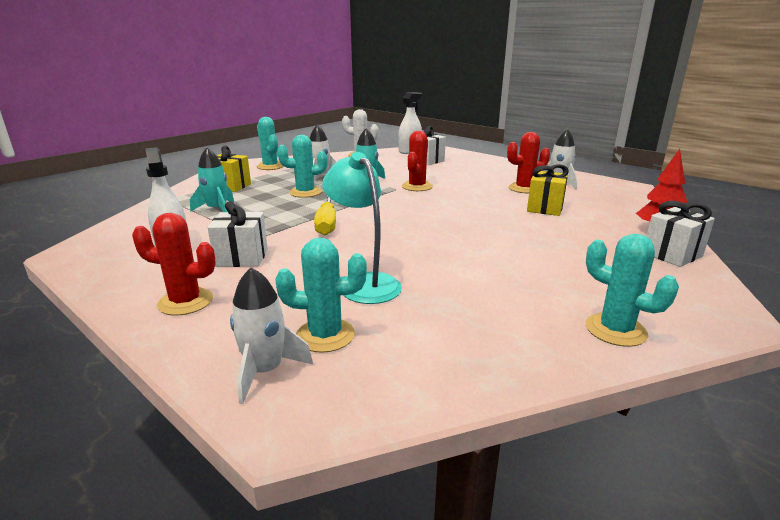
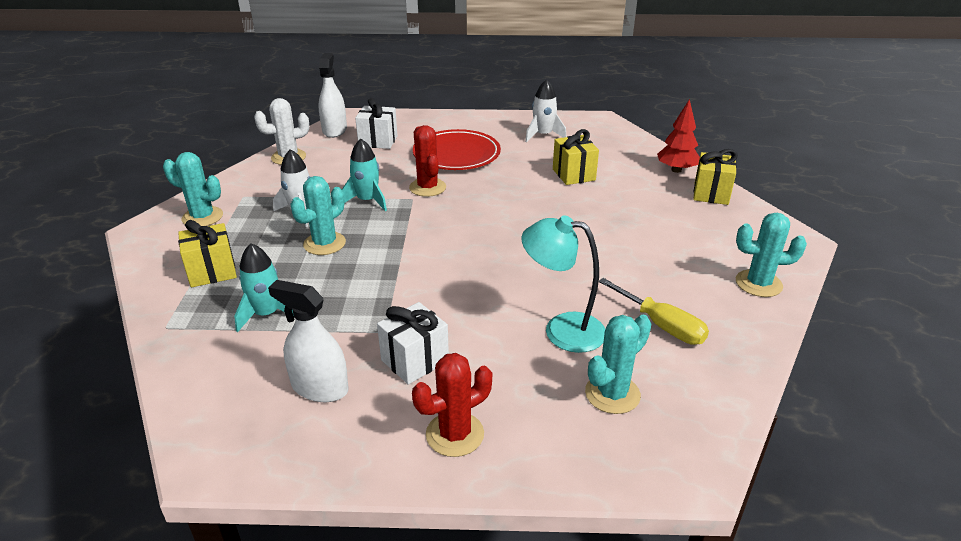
camera: 40 degrees left, 10 degrees up
(265, 371) = (623, 448): white rocket -> none
(327, 224) = (423, 278): yellow screwdriver -> yellow screwdriver (661, 325)
(468, 177) = (456, 155): none -> red plate
(524, 188) = (525, 153): red cactus -> none
(672, 254) = (711, 193): white gift -> yellow gift

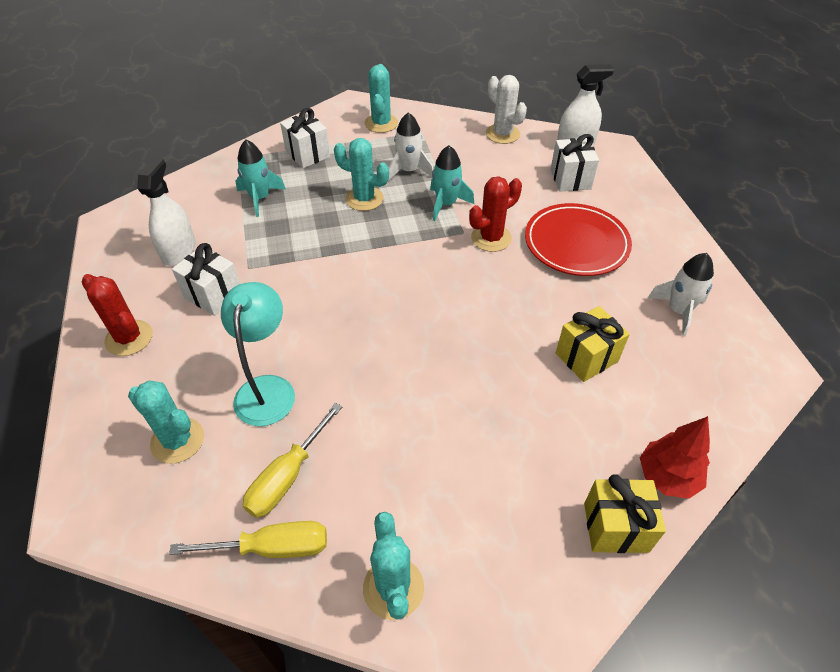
camera: 75 degrees right, 15 degrees up
(212, 272) = (308, 154): yellow gift -> white gift
(728, 339) = (271, 547): none -> yellow screwdriver

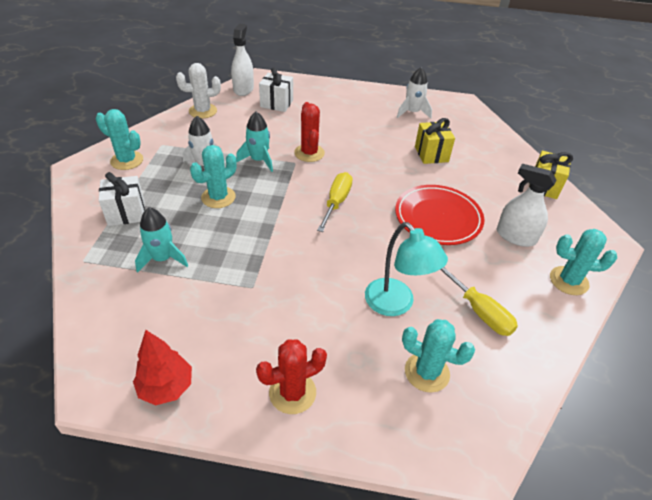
camera: 70 degrees left, 5 degrees down
(177, 440) = (427, 372): turquoise cactus -> turquoise cactus turned 60 degrees clockwise
(179, 251) = (193, 333): white spray bottle -> white spray bottle (515, 236)
(213, 295) = (272, 318): white gift -> none
(267, 389) = (396, 304): turquoise lamp -> turquoise lamp turned 150 degrees counterclockwise
(271, 547) = (533, 332): yellow screwdriver -> yellow screwdriver (336, 202)
(576, 243) = (338, 124): red plate -> red plate (438, 218)
(667, 477) = (518, 159): red tree -> red tree (166, 387)

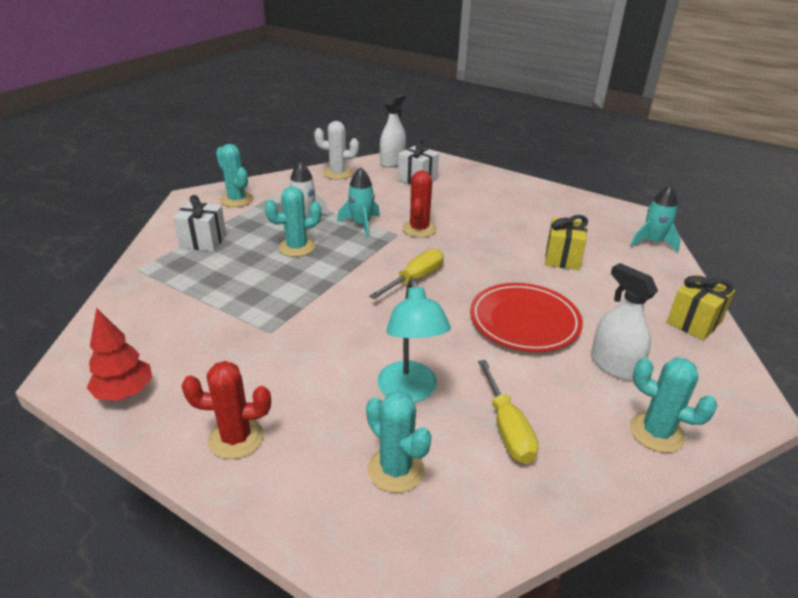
camera: 25 degrees right, 10 degrees down
(162, 259) = (205, 285): turquoise rocket -> turquoise rocket (652, 242)
(412, 112) = (568, 214): white rocket -> none

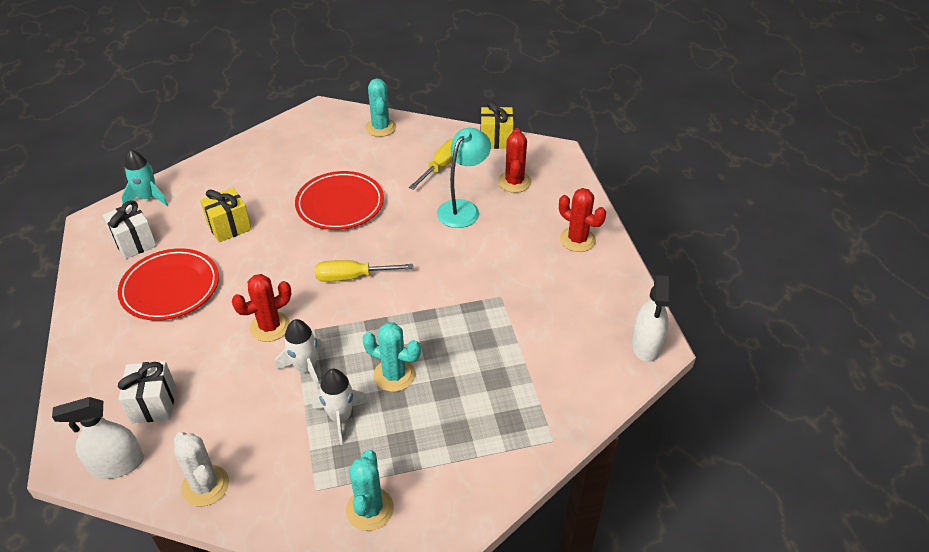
camera: 135 degrees left, 10 degrees up
(125, 393) = (624, 306): red tree -> none
(203, 241) = (465, 446): white gift -> white gift (134, 243)
(361, 224) = (305, 368): turquoise rocket -> white rocket
(396, 469) = (514, 182): turquoise cactus -> red cactus
(516, 214) = (170, 288): none -> red plate
(614, 365) = (341, 157): white spray bottle -> white spray bottle (646, 345)
(693, 322) = (256, 147): yellow gift -> yellow gift (496, 140)

